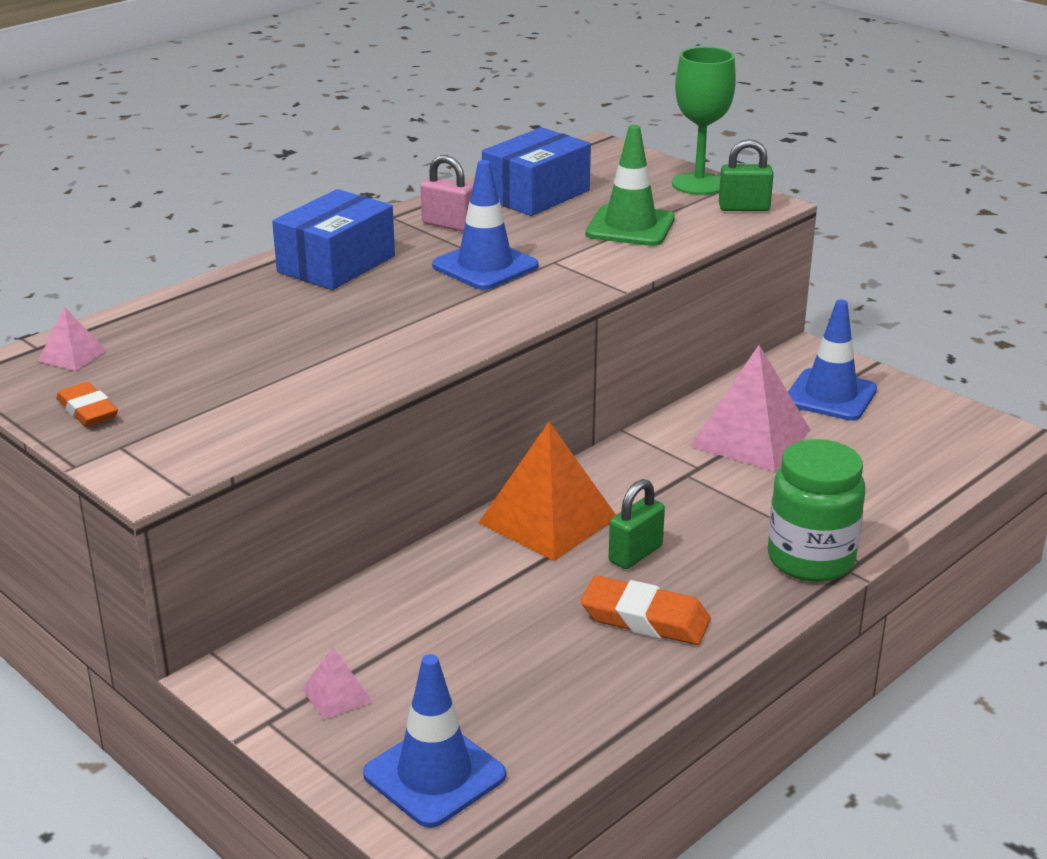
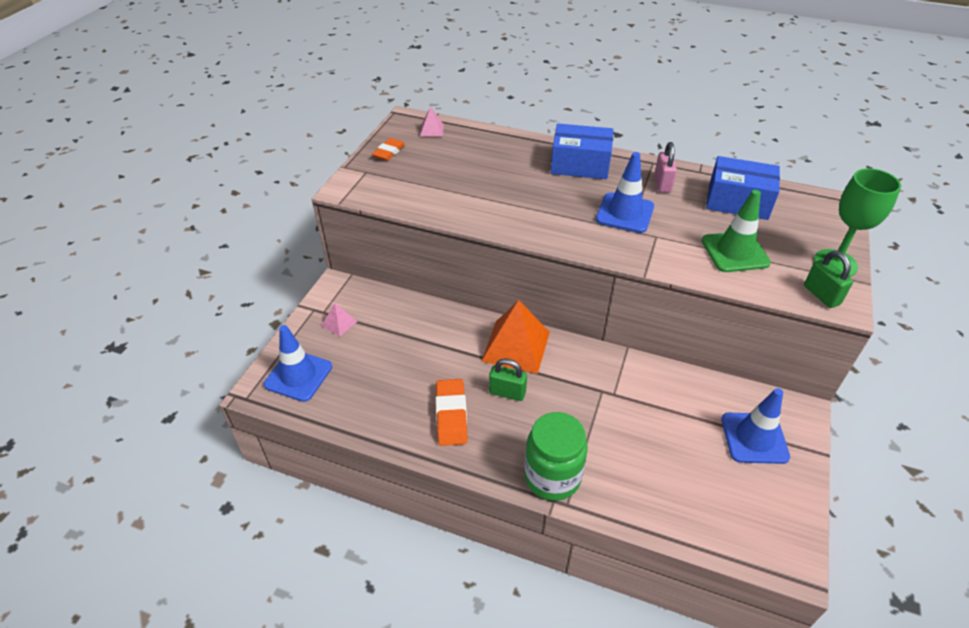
camera: 65 degrees right, 15 degrees up
(750, 438) = (666, 409): pink pyramid -> none

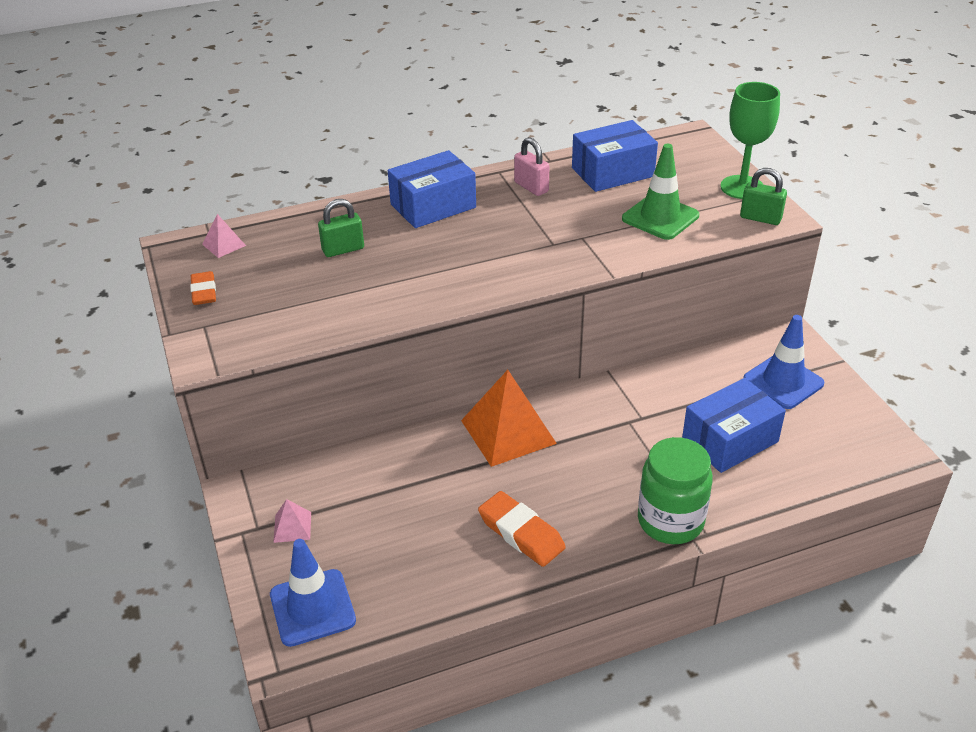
camera: 40 degrees left, 5 degrees down
(507, 392) = (549, 478): green padlock -> green padlock (343, 249)
(625, 213) = (531, 231): blue traffic cone -> none
(660, 452) = (730, 440): none -> blue box

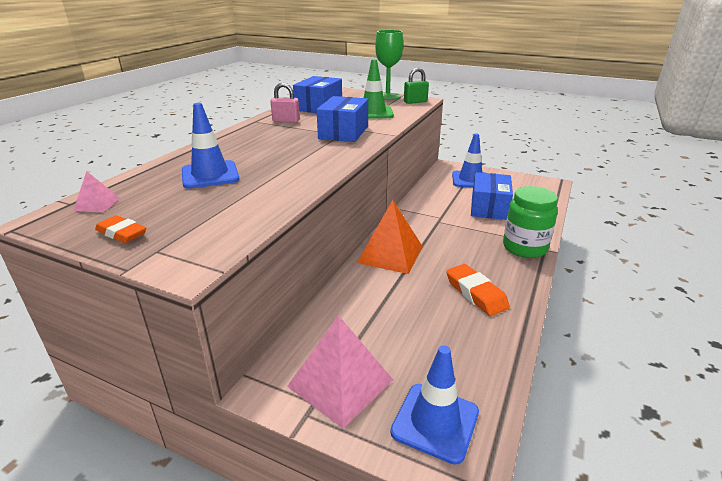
camera: 45 degrees left, 10 degrees down
(292, 527) = (340, 383): pink pyramid -> pink pyramid, size x2.16
(343, 249) = (210, 175): green padlock -> blue traffic cone
(433, 206) = (239, 142): blue box -> blue box (343, 132)
(521, 533) = (476, 293): orange eraser -> orange eraser turned 60 degrees clockwise

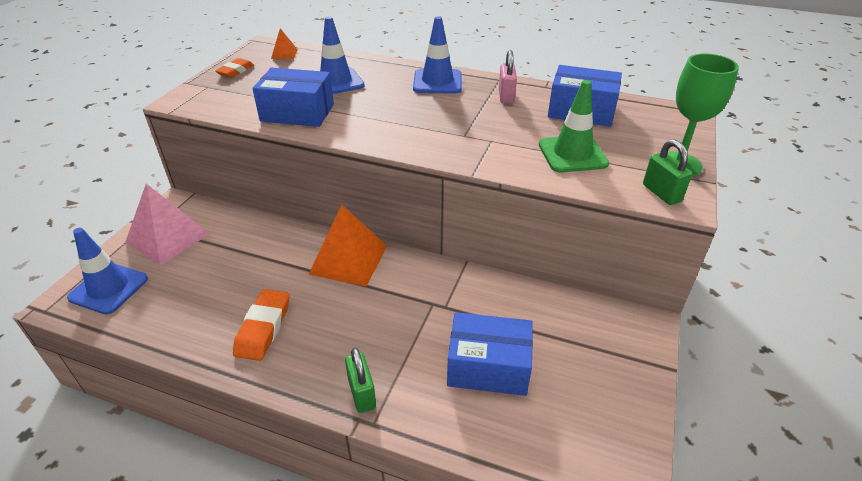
camera: 85 degrees right, 10 degrees up
(97, 204) = (284, 54): pink pyramid -> orange pyramid
(343, 132) = (472, 137): blue box -> blue box (297, 113)
(470, 180) = (594, 352): blue traffic cone -> blue traffic cone (437, 82)
(476, 293) = (263, 328): orange eraser -> orange eraser turned 45 degrees counterclockwise
(524, 248) = (362, 394): green jar -> green padlock

